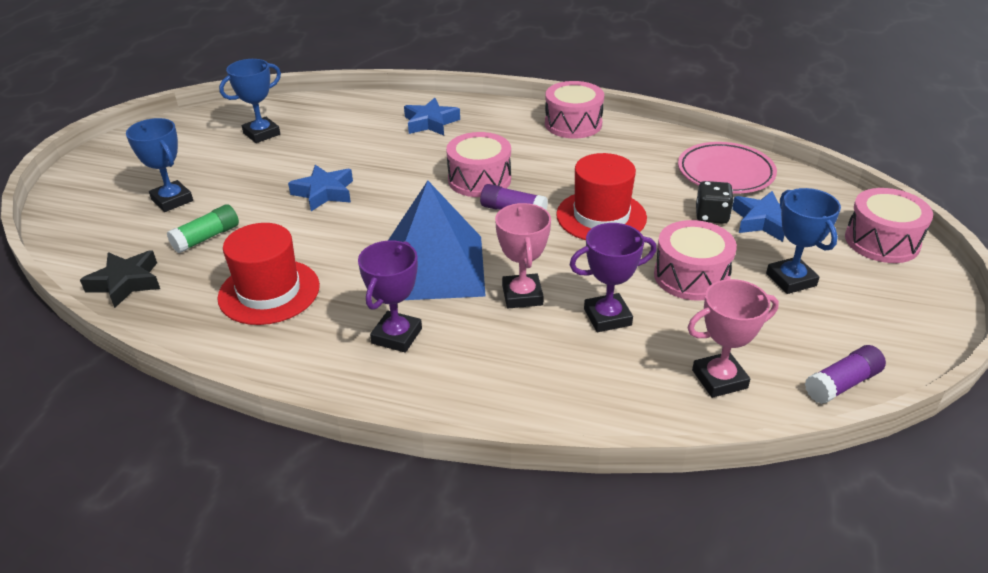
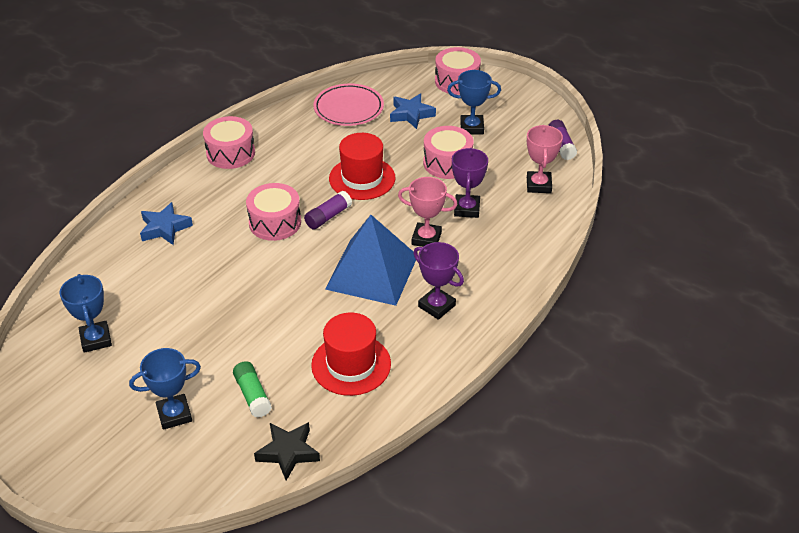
camera: 70 degrees left, 5 degrees up
(324, 193) = (232, 313): blue star -> none
(711, 216) = (392, 132): black dice -> none

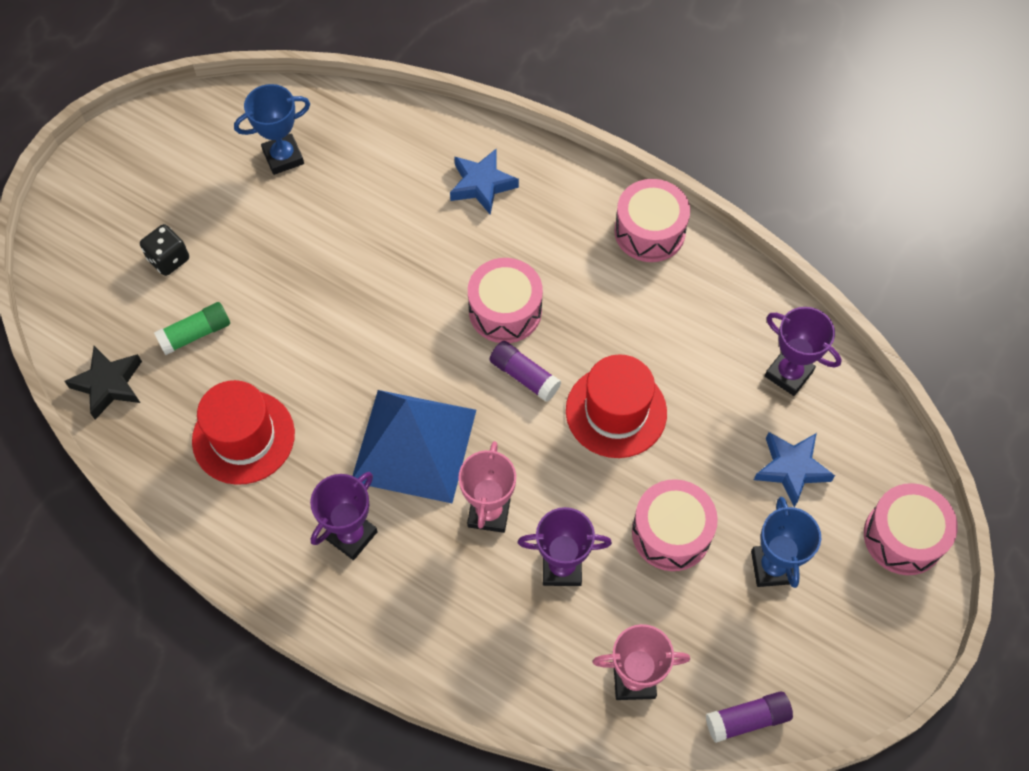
camera: 85 degrees right, 20 degrees up
(174, 414) = (169, 259): blue trophy -> black dice
(348, 109) = (788, 374): pink plate -> purple trophy

